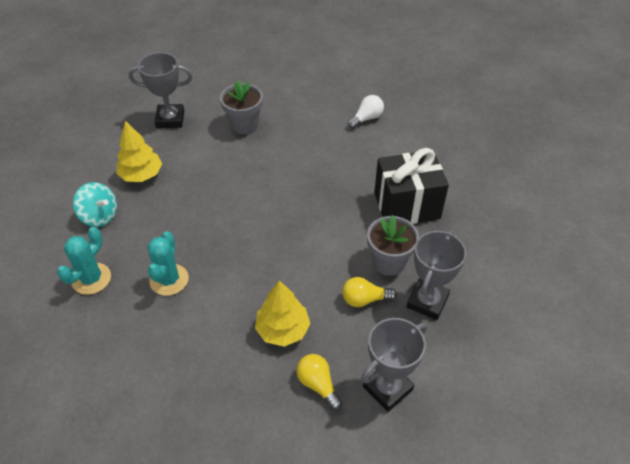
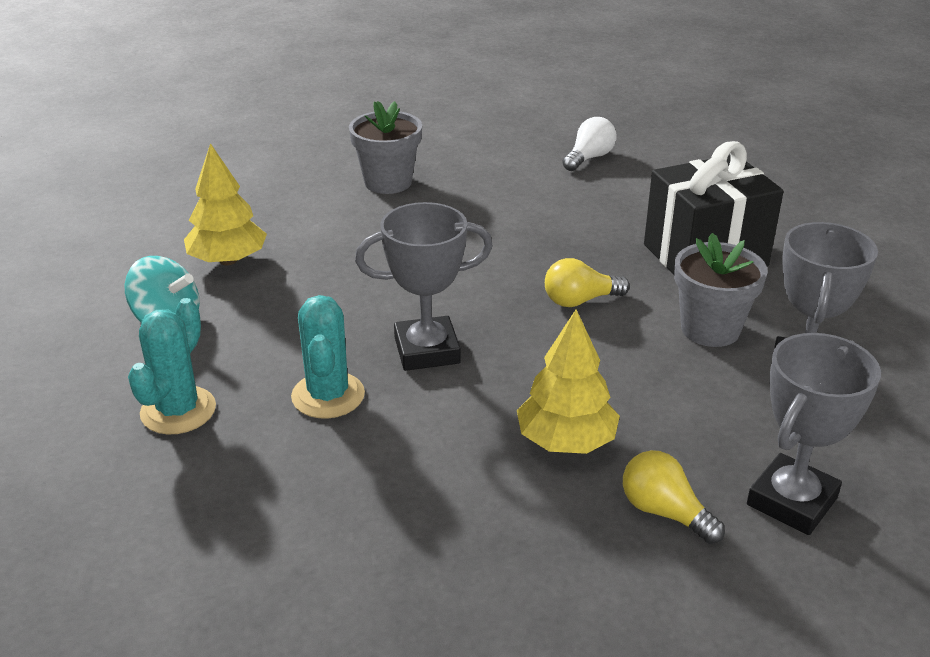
camera: 10 degrees left, 15 degrees down
(170, 119) = (256, 186): grey trophy -> grey trophy (427, 350)
(364, 299) = (692, 383): yellow light bulb -> yellow light bulb (580, 300)

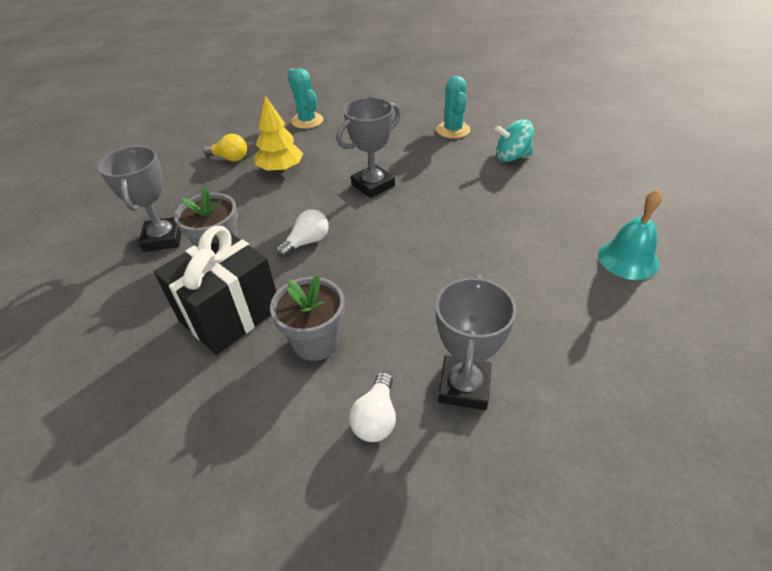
camera: 155 degrees right, 10 degrees up
(228, 260) = (534, 196): yellow tree -> none
(240, 179) = (628, 259): none -> turquoise bell
(328, 395) = (399, 153): turquoise cactus -> turquoise cactus (307, 121)
(388, 182) = (522, 300): grey flower pot -> grey flower pot (315, 342)
(580, 300) = (307, 242): yellow light bulb -> white light bulb
(792, 501) = (175, 177): grey trophy -> grey trophy (464, 386)

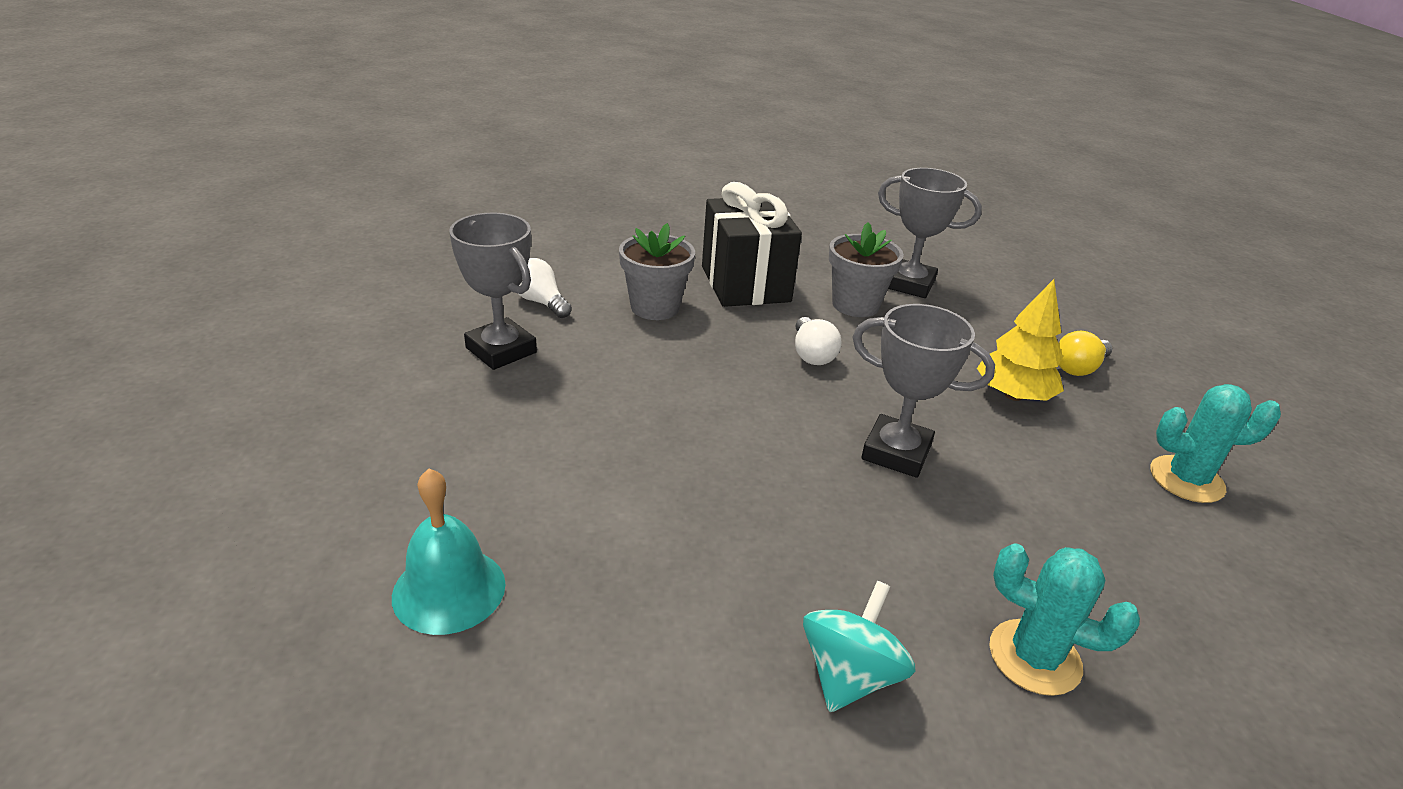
camera: 120 degrees right, 10 degrees down
(373, 185) = (896, 452): grey trophy -> grey trophy turned 60 degrees counterclockwise

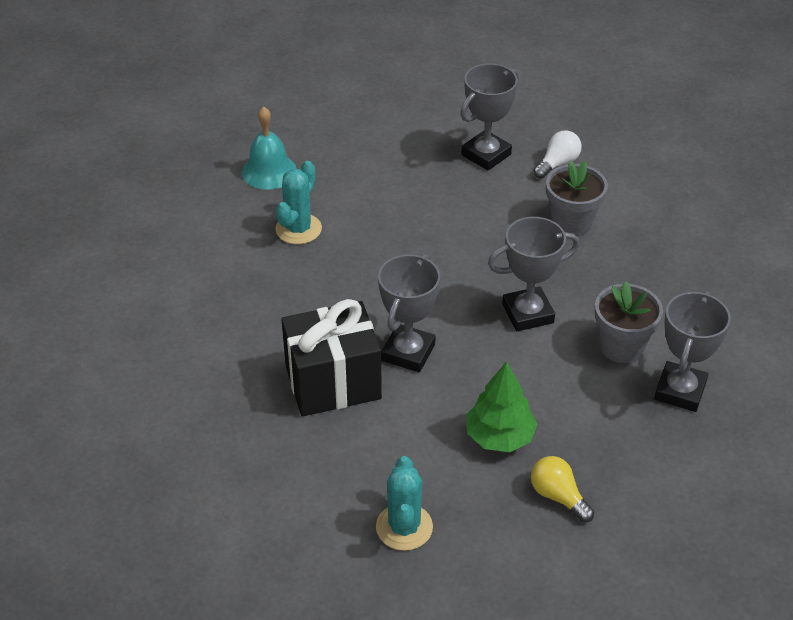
camera: 90 degrees right, 10 degrees up
(745, 284) = (633, 275): black gift -> black gift (333, 383)
(812, 354) = (527, 313): white light bulb -> grey trophy
(849, 675) = (218, 314): turquoise spinning top -> none
(1013, 395) = (500, 437): yellow tree -> green tree
(1034, 657) = (230, 393): turquoise cactus -> turquoise cactus (298, 229)

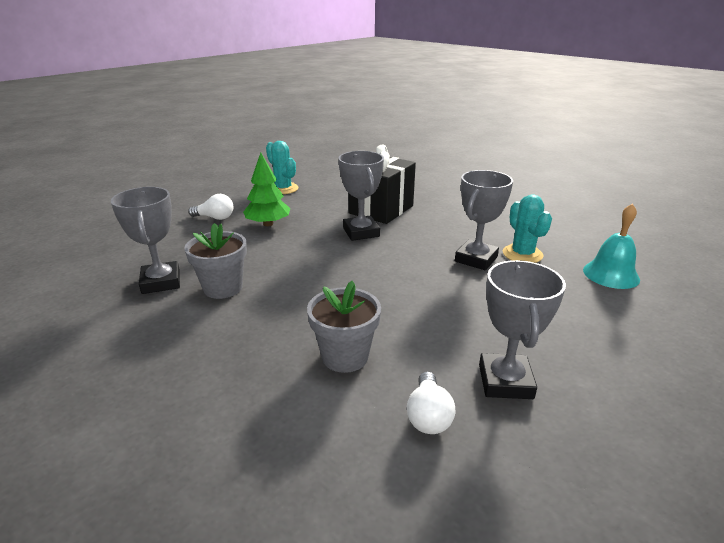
camera: 140 degrees right, 15 degrees down
(527, 313) = (311, 277): grey trophy -> grey trophy (476, 259)
(558, 496) = (215, 218): yellow light bulb -> white light bulb

